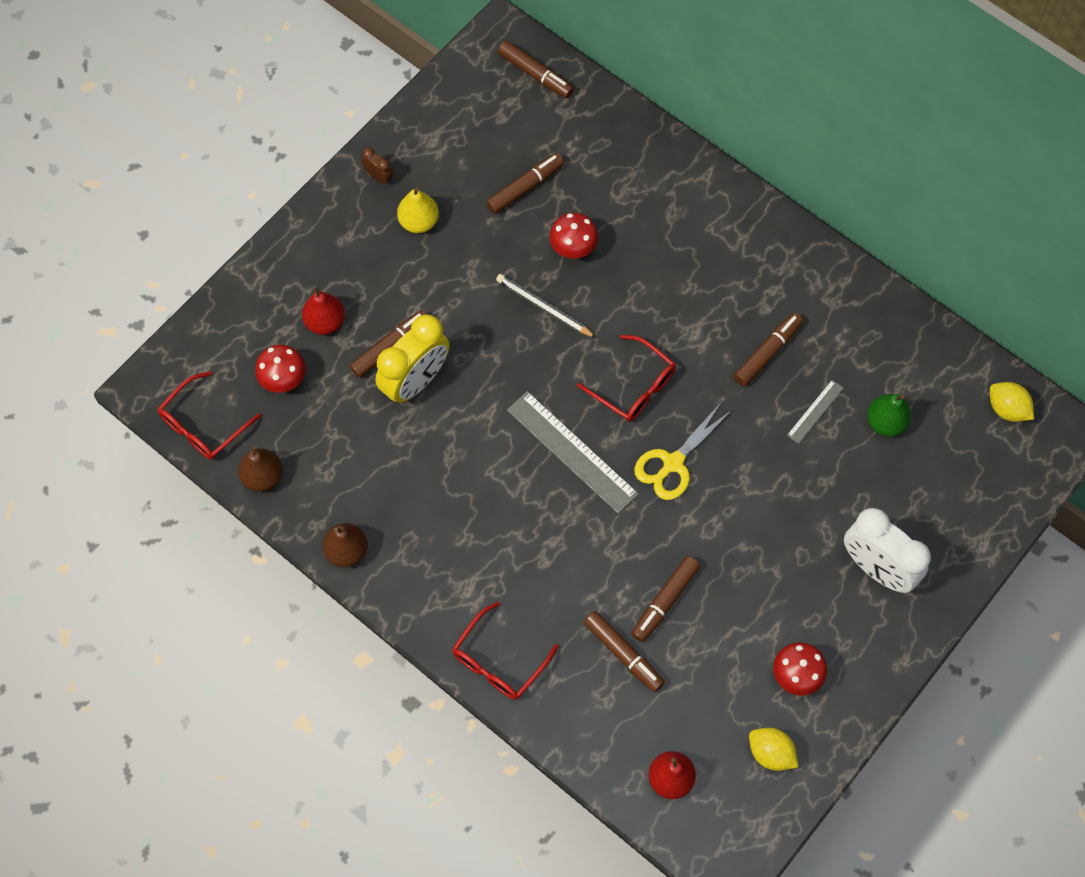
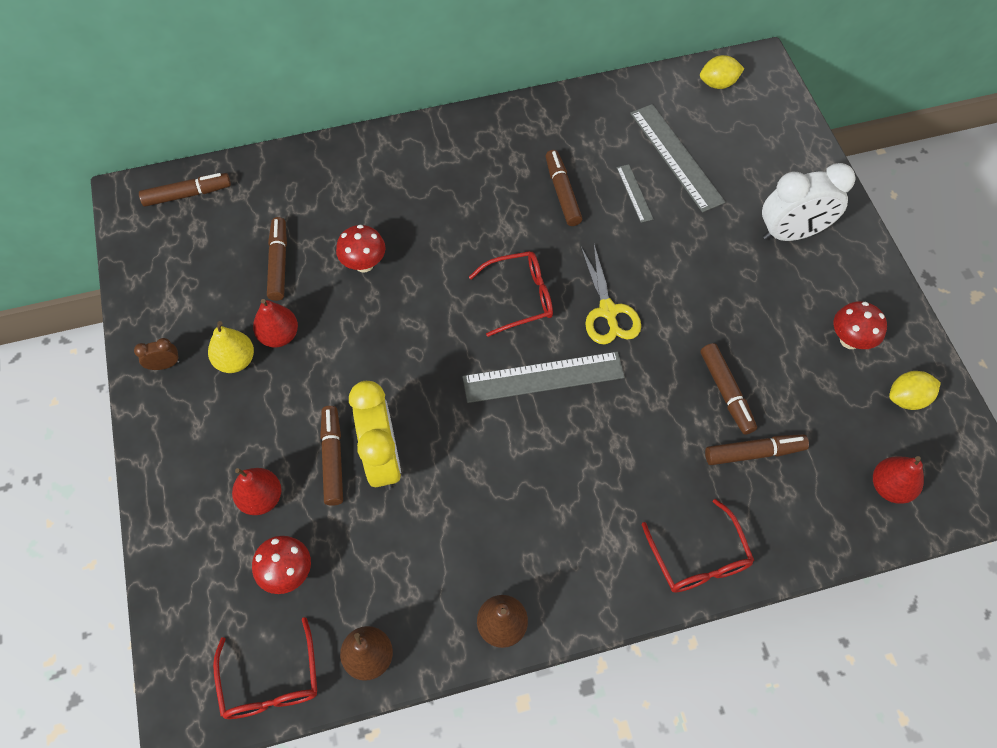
camera: 55 degrees left, 5 degrees down
(462, 236) = (279, 335): none -> red pear
(544, 307) = (397, 317): grey pencil -> none
(885, 422) = (676, 157): green pear -> grey ruler

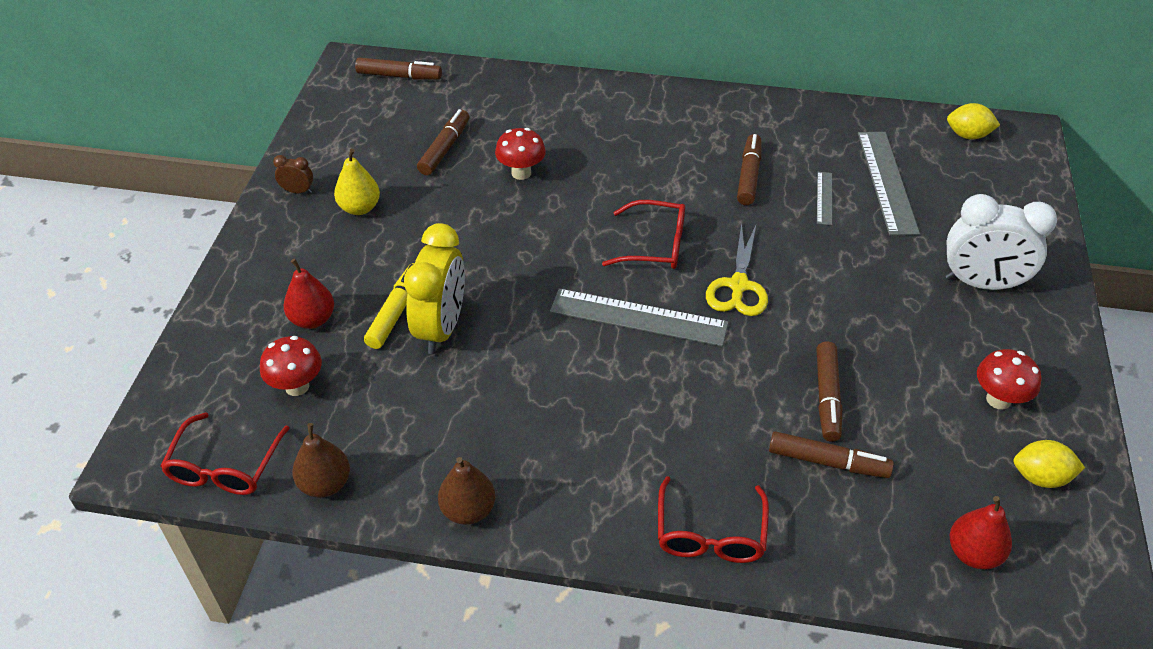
camera: 25 degrees right, 15 degrees down
(279, 335) = (410, 202): red pear -> none
(333, 458) = (396, 312): brown marker -> yellow marker

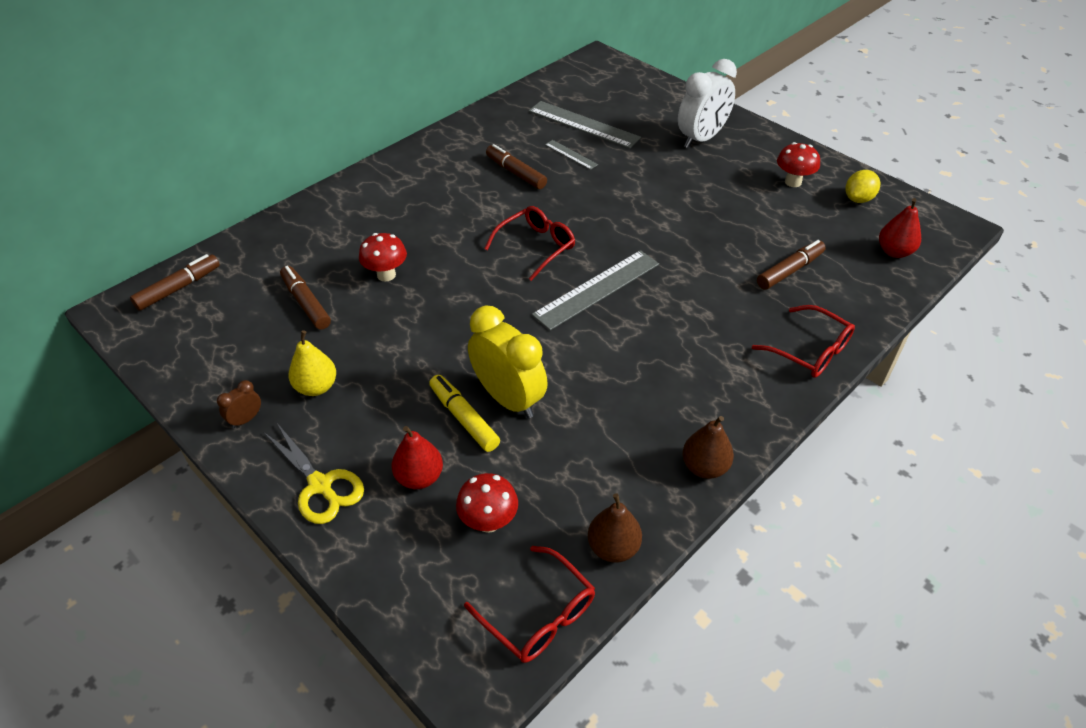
camera: 55 degrees left, 0 degrees up
(738, 286) = (611, 230): yellow scissors -> yellow scissors (320, 485)
(827, 397) = (738, 243): brown marker -> none
(968, 135) = (578, 76): yellow lemon -> none

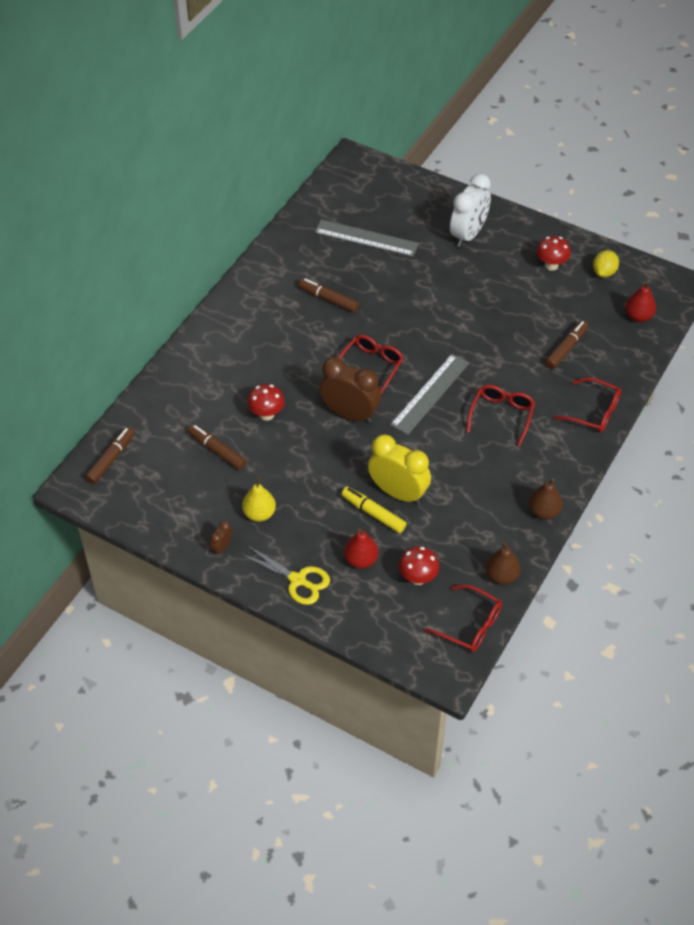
camera: 15 degrees left, 5 degrees up
(487, 293) = (350, 414): none -> brown clock
(571, 154) = (367, 272): grey ruler -> none
(681, 331) = (501, 415): none -> red glasses

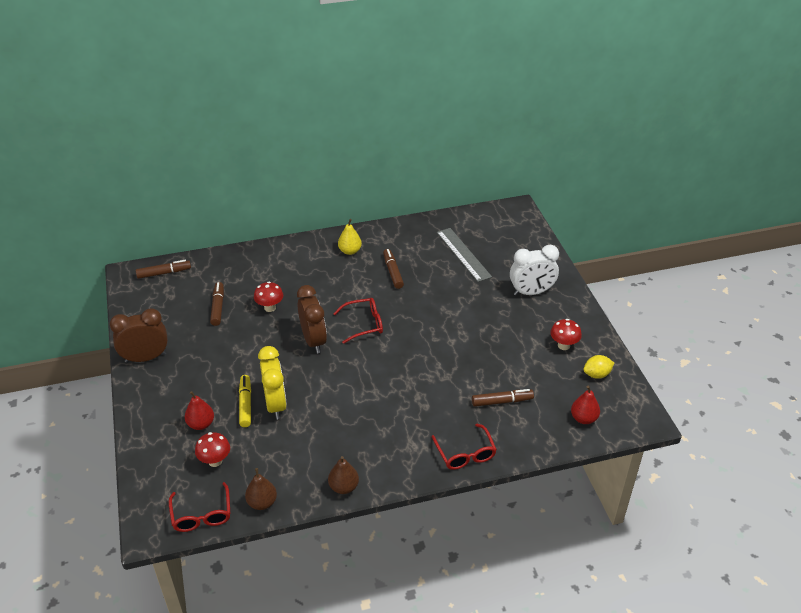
camera: 45 degrees right, 10 degrees down
(222, 548) = (145, 358): brown clock -> brown clock, size x2.29
(259, 514) = (189, 355): yellow pear -> yellow pear (350, 251)
(297, 580) = (154, 406): yellow scissors -> none
(430, 394) = (376, 364): grey ruler -> none
(501, 415) = (401, 409): red glasses -> none

